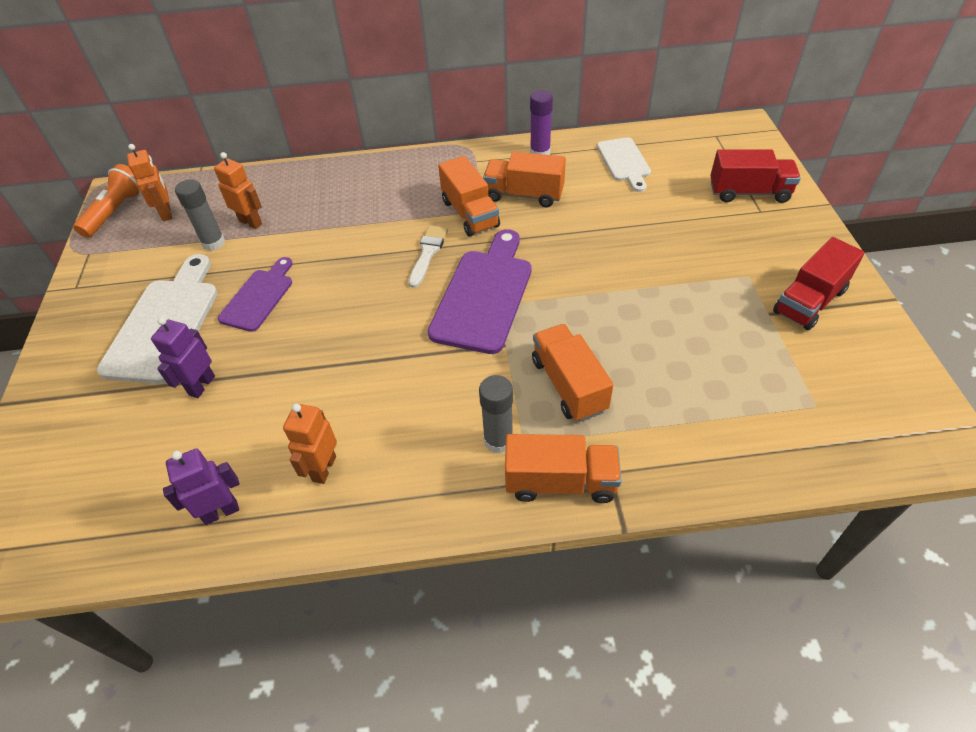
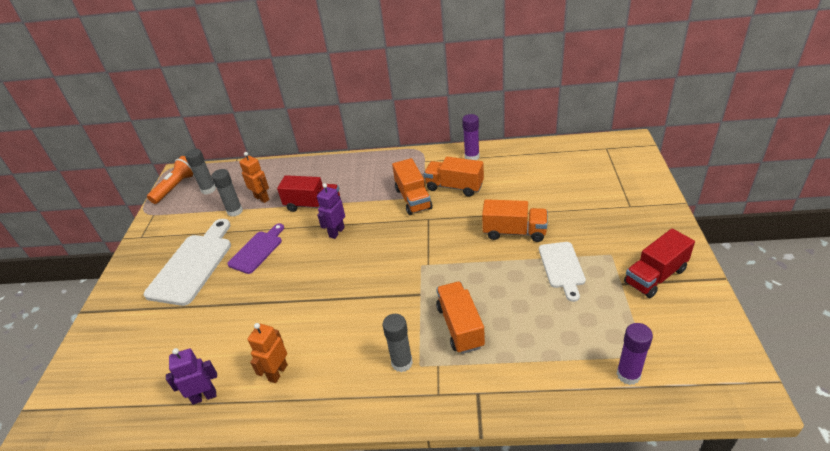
camera: 10 degrees right, 10 degrees down
(167, 213) = (208, 189): orange robot -> grey glue stick
(201, 385) = (208, 309): purple robot -> purple robot (336, 232)
(428, 253) = (378, 225): white brush -> none
(484, 295) = (412, 257): purple cutting board -> none
(560, 482) = (440, 396): orange truck -> orange truck (514, 232)
(624, 162) = (533, 165): white cutting board -> white cutting board (562, 267)
(749, 192) = (623, 192): red truck -> red truck (313, 205)
(799, 432) = (628, 375): none -> purple glue stick

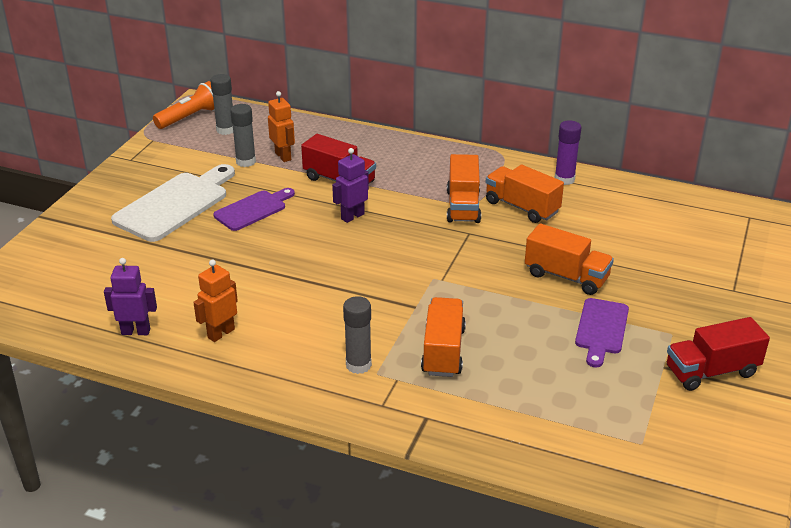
camera: 15 degrees right, 5 degrees down
(562, 267) = (601, 329): white cutting board -> purple cutting board
(628, 375) = (608, 454): purple glue stick -> none

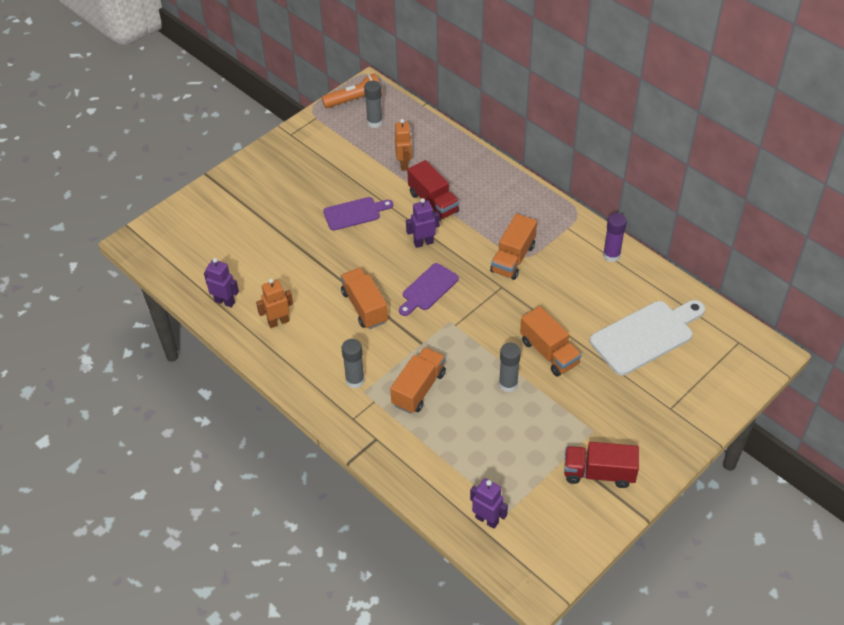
camera: 25 degrees right, 15 degrees up
(175, 204) = (302, 191): white cutting board -> white cutting board (646, 335)
(246, 161) = (373, 161): grey glue stick -> grey glue stick (508, 384)
(522, 207) = (558, 274): orange truck -> orange truck (364, 307)
(601, 329) = (543, 409): purple cutting board -> purple cutting board (428, 289)
(624, 460) = (487, 520): none -> purple robot

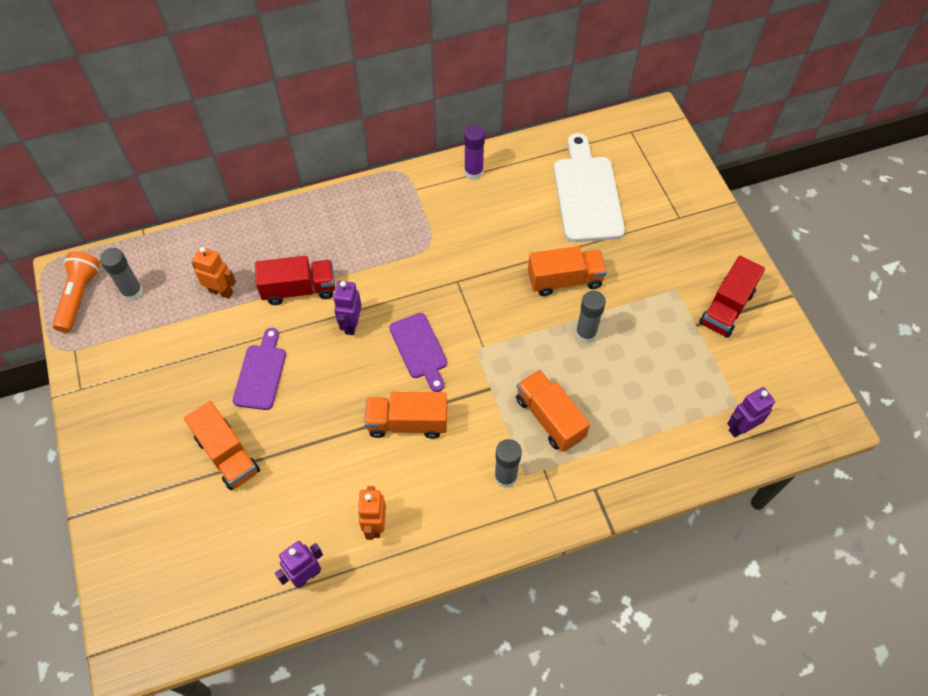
camera: 65 degrees left, 10 degrees up
(513, 258) = (426, 254): orange truck -> orange truck (227, 454)

